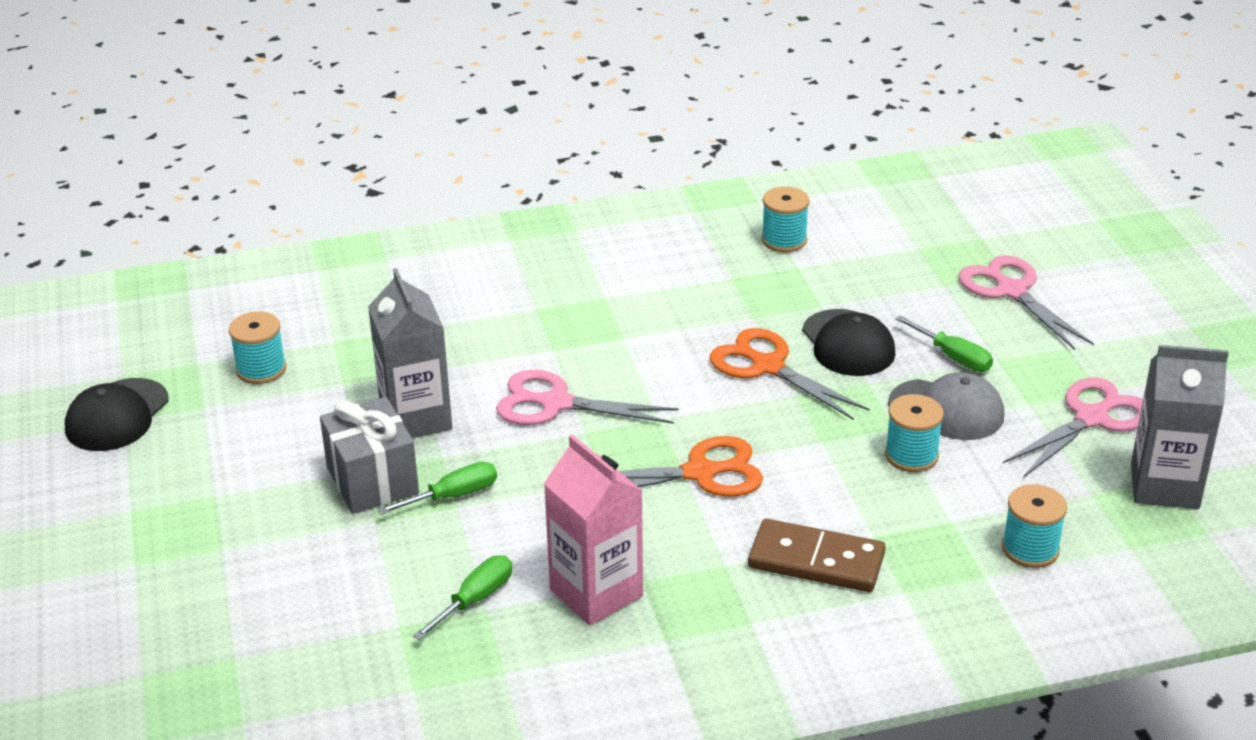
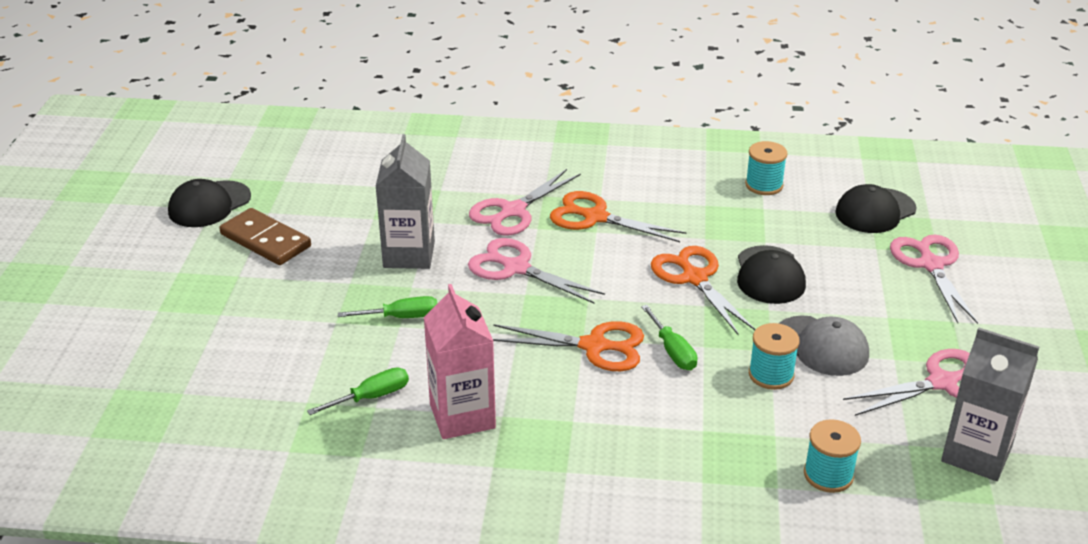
camera: 20 degrees right, 0 degrees up
(261, 369) = (323, 195): turquoise spool -> none
(372, 480) = (352, 292): grey gift -> none
(512, 336) = (513, 211): none -> pink scissors
(614, 321) = (595, 217): none -> orange scissors
(816, 560) = (646, 437): brown domino -> brown domino (266, 240)
(921, 243) = (875, 211): none -> black cap
(953, 357) = (851, 306): green screwdriver -> green screwdriver (672, 351)

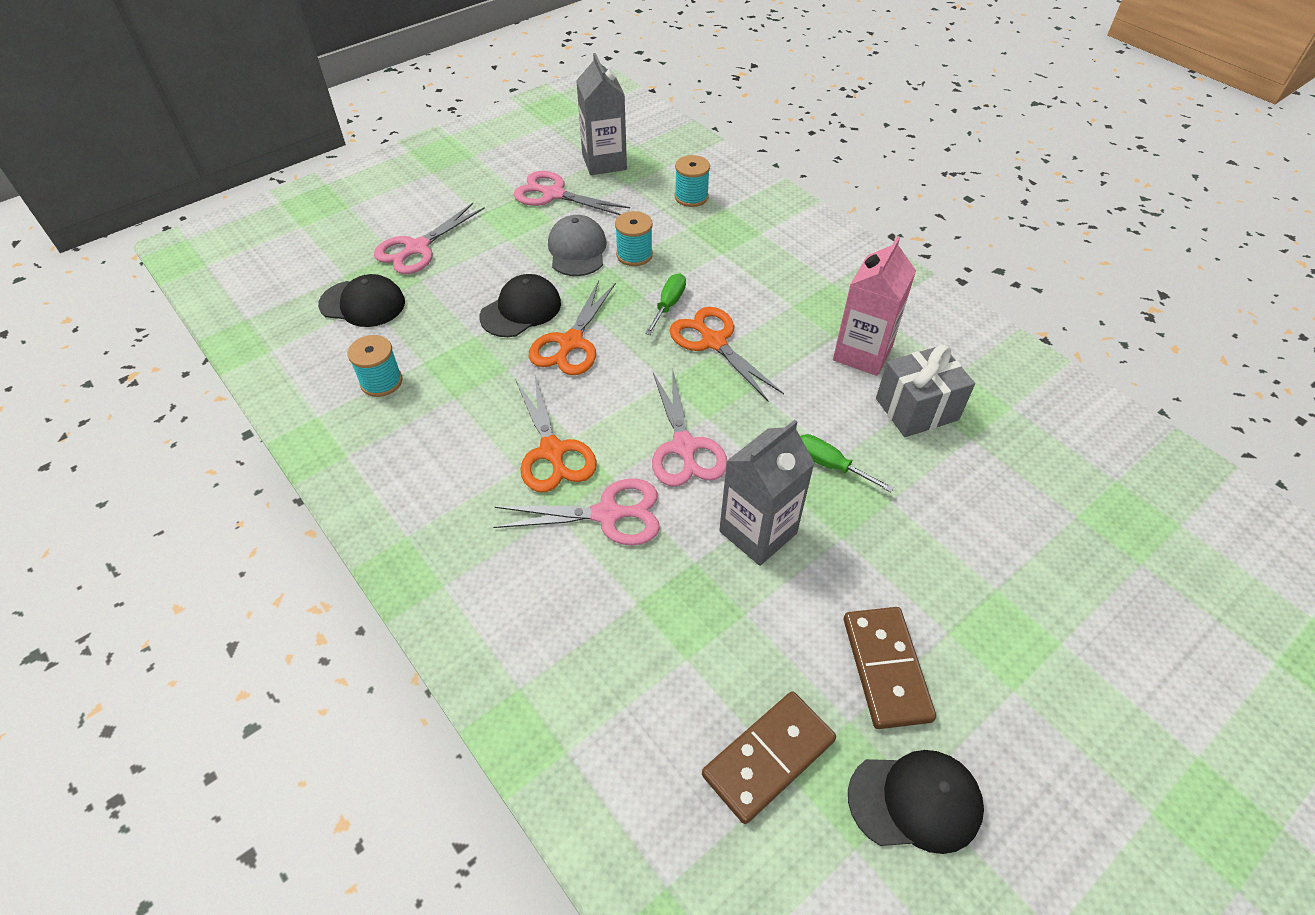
camera: 135 degrees left, 15 degrees up
(301, 180) = (768, 758): none -> brown domino
(371, 397) = (916, 409): green screwdriver -> grey gift

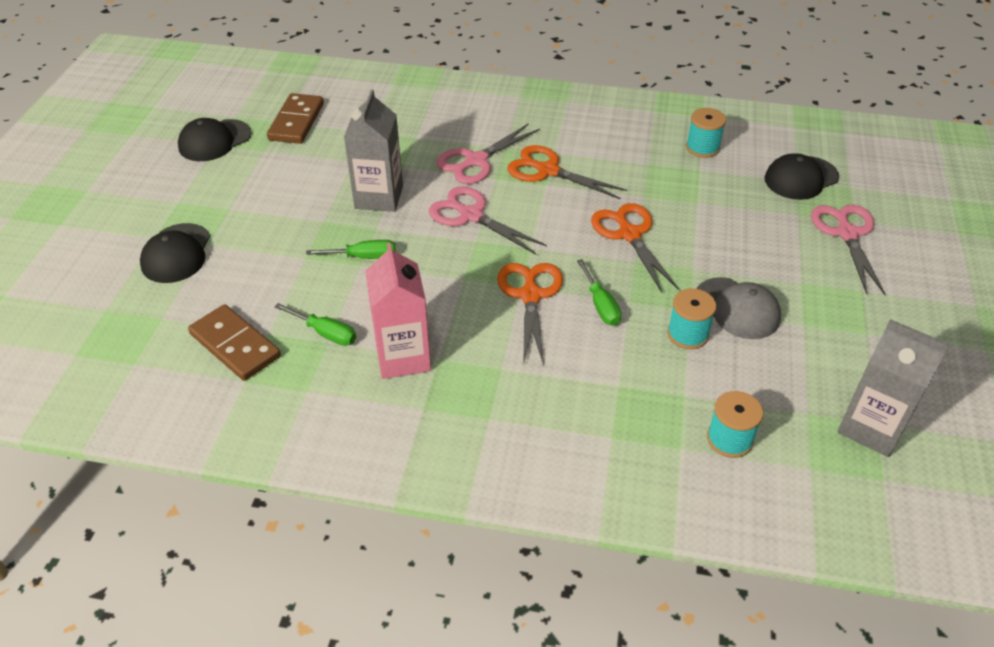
camera: 140 degrees right, 5 degrees down
(521, 310) = (697, 235): black cap -> black cap (176, 253)
(554, 194) = (846, 352): pink scissors -> none
(714, 342) = (530, 295): orange scissors -> orange scissors turned 105 degrees counterclockwise
(885, 668) = (257, 177): brown domino -> brown domino (235, 345)
(916, 409) = (325, 333): grey gift -> green screwdriver

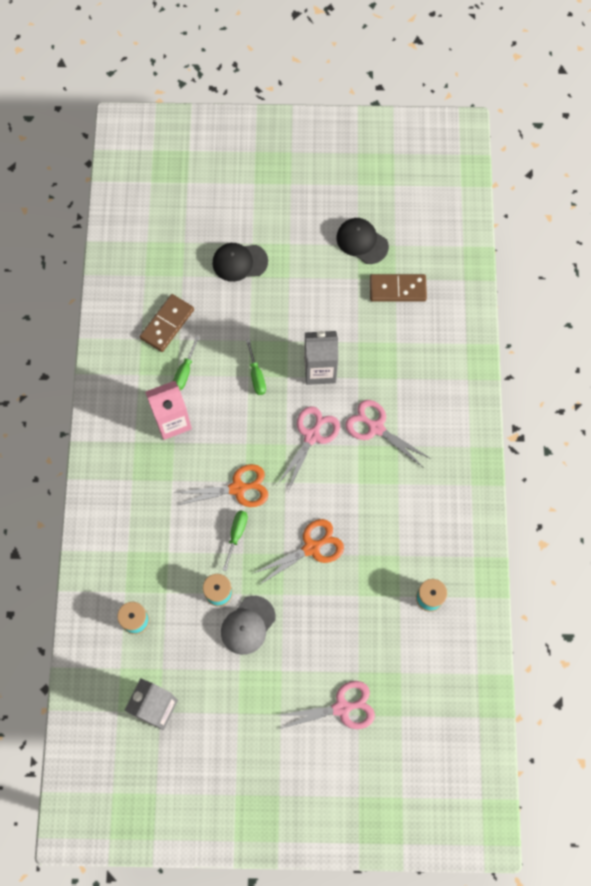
camera: 80 degrees right, 25 degrees up
(548, 171) = (374, 482): orange scissors -> none
(600, 305) = (236, 534): green screwdriver -> green screwdriver turned 135 degrees clockwise
(801, 178) = (405, 676): black cap -> none

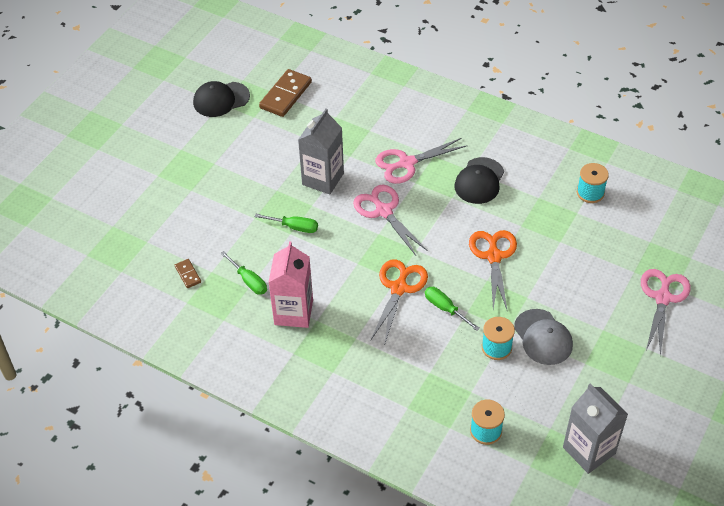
camera: 60 degrees left, 20 degrees down
(167, 324) = (188, 274): brown domino -> brown domino, size x0.50
(239, 262) = (169, 192): black cap -> black cap (479, 181)

